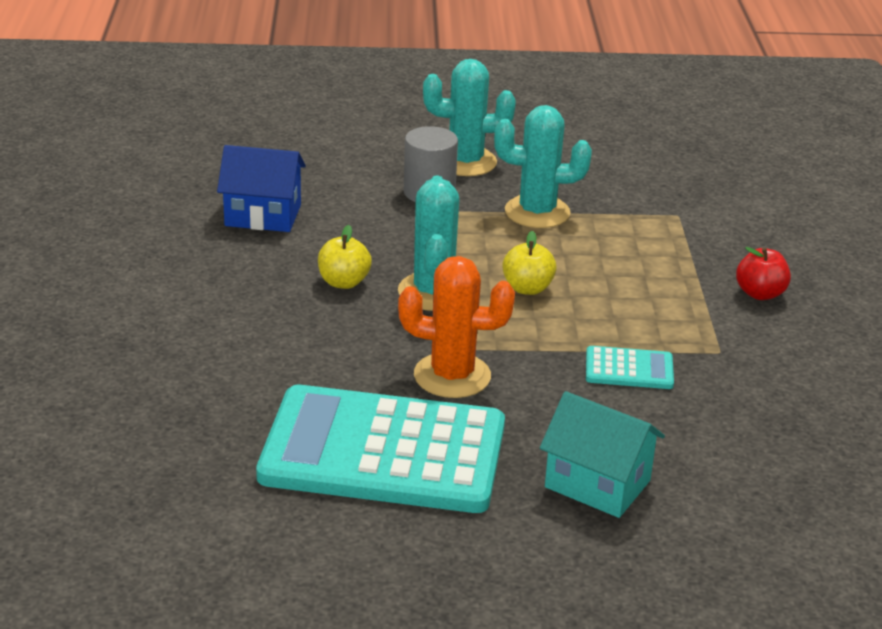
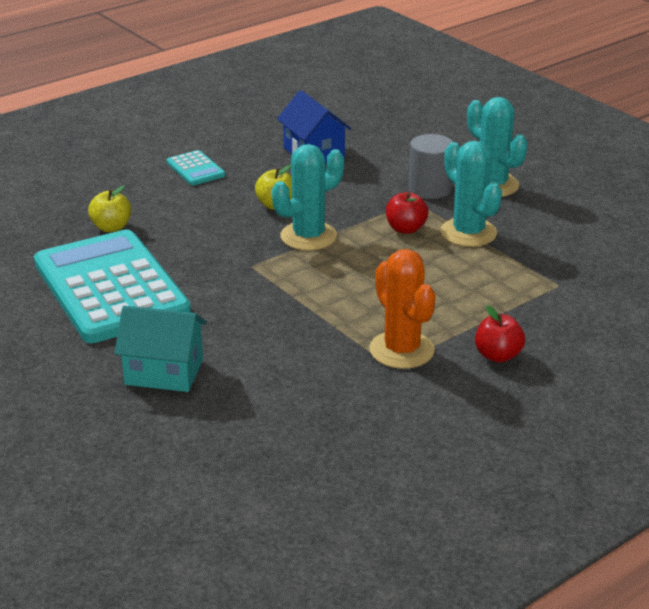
camera: 55 degrees right, 0 degrees up
(452, 376) = (220, 278): orange cactus -> orange cactus (401, 350)
(488, 237) = (405, 229): none -> red apple
(527, 288) = (362, 265): yellow apple -> yellow apple (111, 227)
(597, 484) = (164, 372): turquoise house -> turquoise house turned 75 degrees counterclockwise
(629, 369) = (315, 337): turquoise calculator -> turquoise calculator (195, 169)

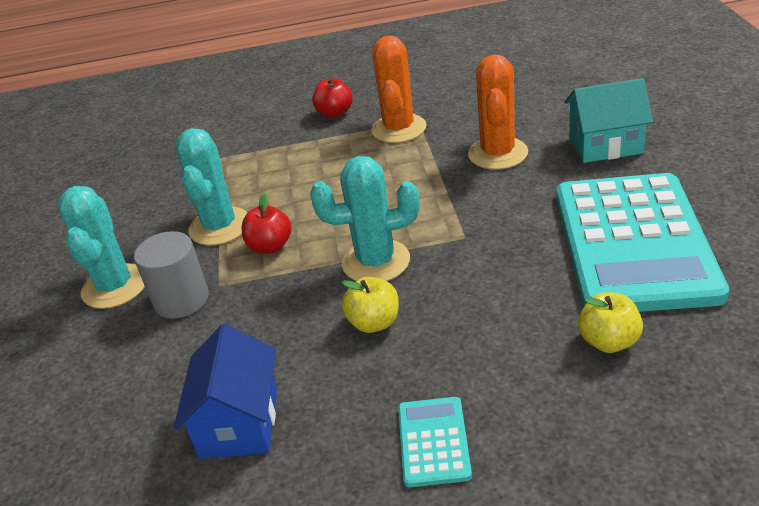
camera: 145 degrees left, 5 degrees up
(164, 372) = (605, 145): turquoise house -> turquoise house turned 45 degrees counterclockwise
(271, 342) = (498, 153): none -> orange cactus

